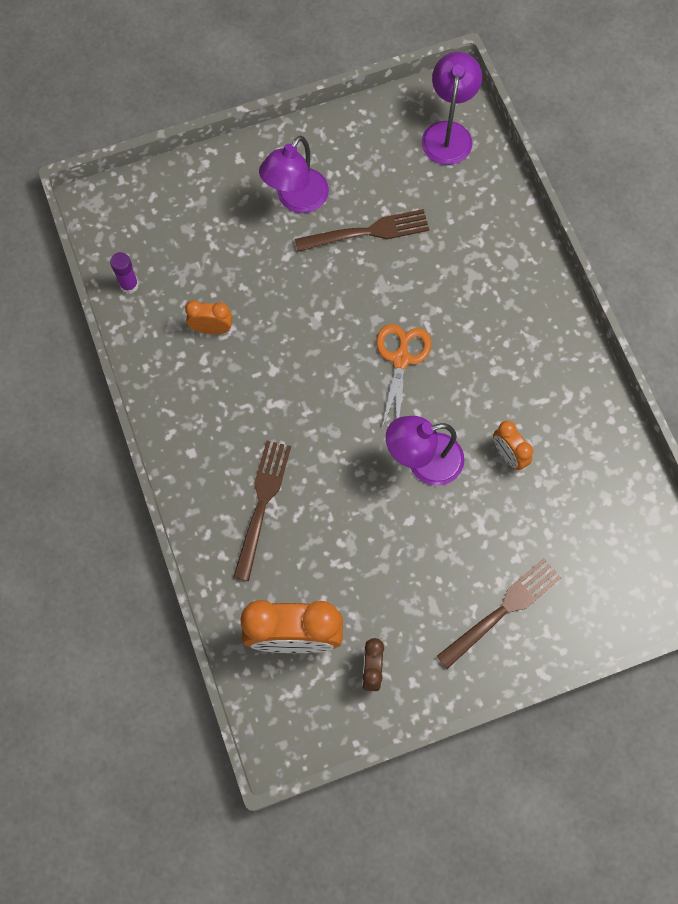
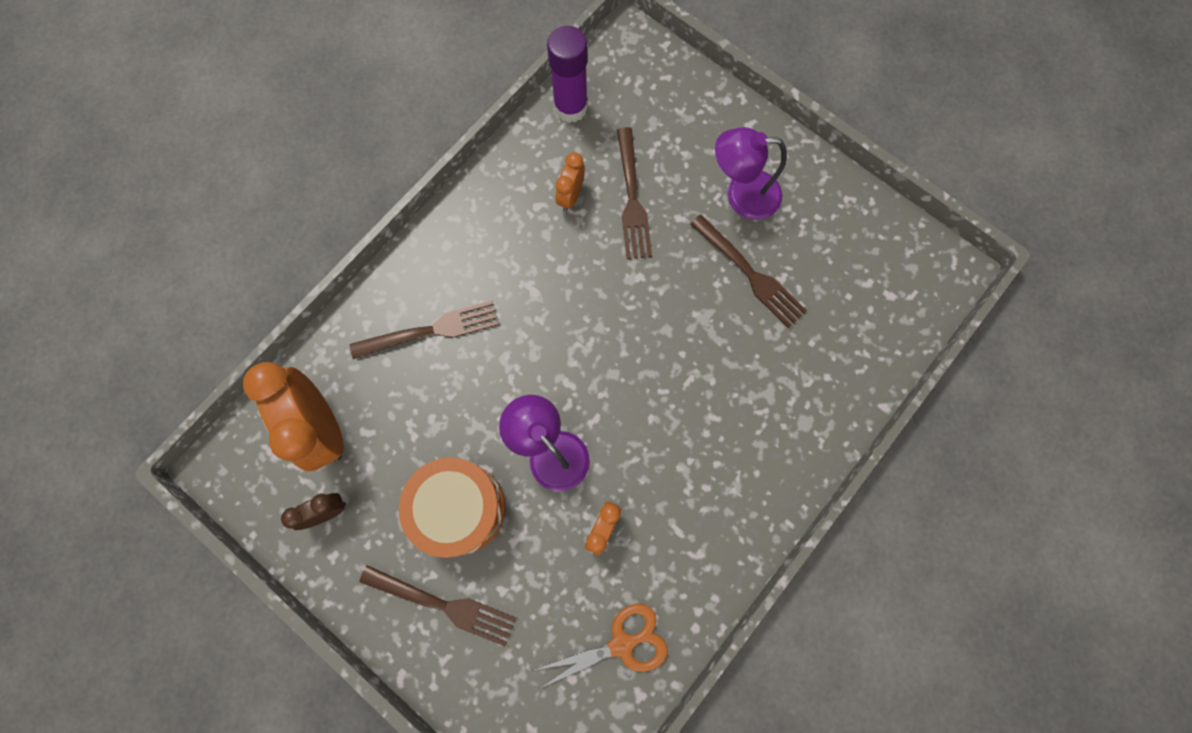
camera: 60 degrees right, 5 degrees up
(129, 285) = (570, 107): purple glue stick -> purple glue stick, size x1.83
(212, 329) = (571, 196): orange clock -> orange clock turned 135 degrees counterclockwise
(245, 283) = (632, 198): none -> brown fork
(401, 359) = (640, 374): orange scissors -> orange scissors (621, 644)
(430, 557) = (460, 508): none -> orange drum
(448, 133) = (903, 290): purple lamp -> none

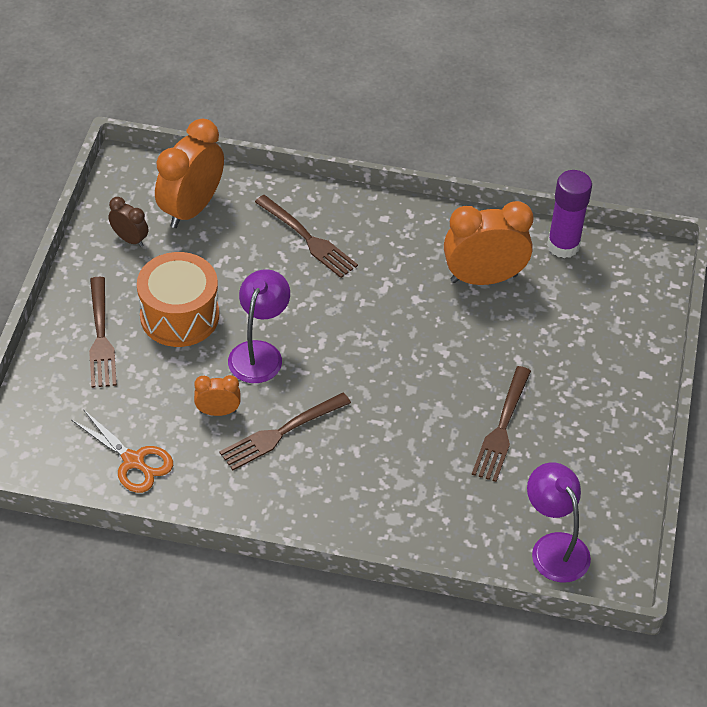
camera: 60 degrees right, 25 degrees down
(571, 196) = (483, 278): orange clock -> orange clock, size x2.00
(632, 198) = (511, 319): brown fork -> brown fork (281, 432)
(741, 194) = (572, 394): purple lamp -> purple lamp (554, 547)

